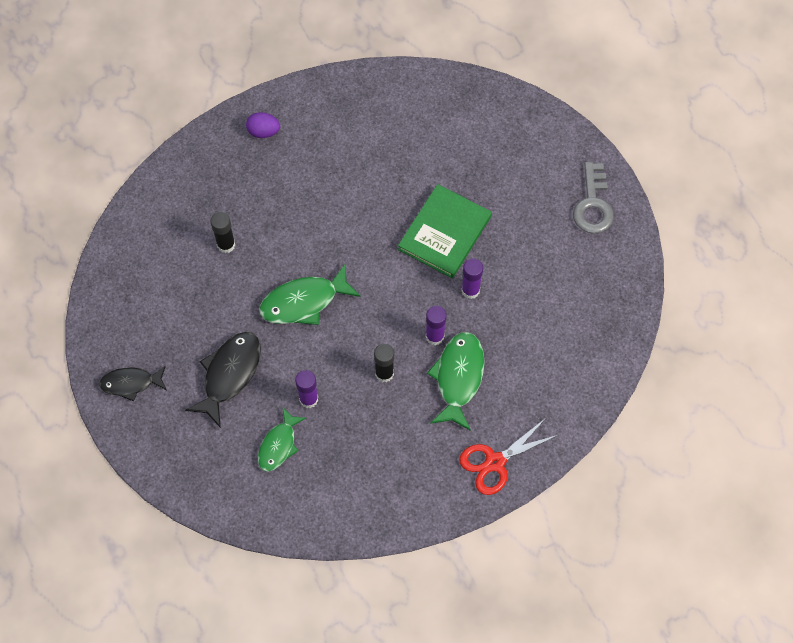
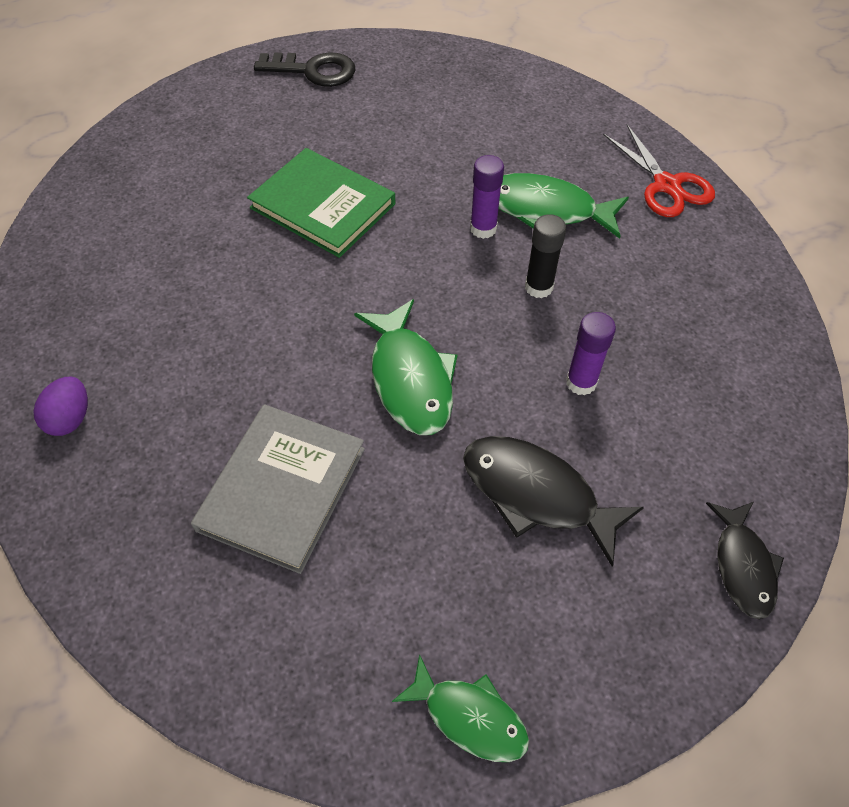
camera: 85 degrees left, 10 degrees down
(131, 383) = (552, 672): black fish -> black fish (742, 566)
(226, 245) = (282, 489): black glue stick -> grey book
(278, 445) = (662, 427): green fish -> green fish (469, 716)
(470, 290) = (416, 188): purple glue stick -> none
(593, 204) = (313, 71): grey key -> black key

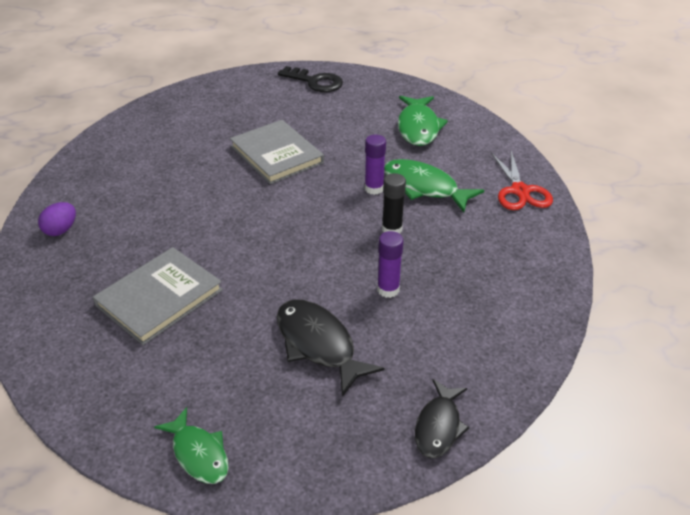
camera: 20 degrees right, 15 degrees down
(323, 206) = (276, 154): green book -> grey book
(410, 378) = (275, 259): green fish -> green fish (418, 127)

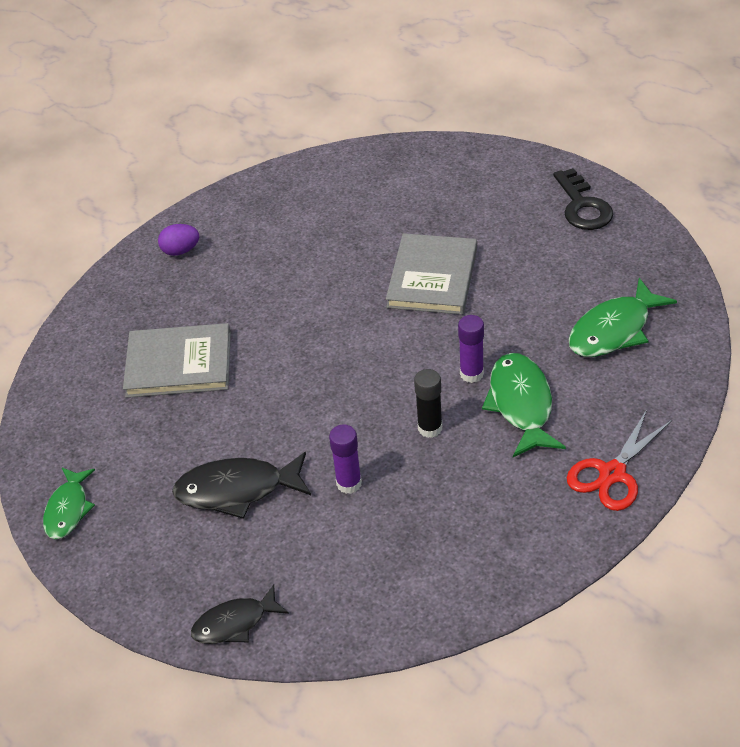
camera: 50 degrees right, 5 degrees up
(318, 344) = (237, 490): black fish -> black fish turned 105 degrees counterclockwise

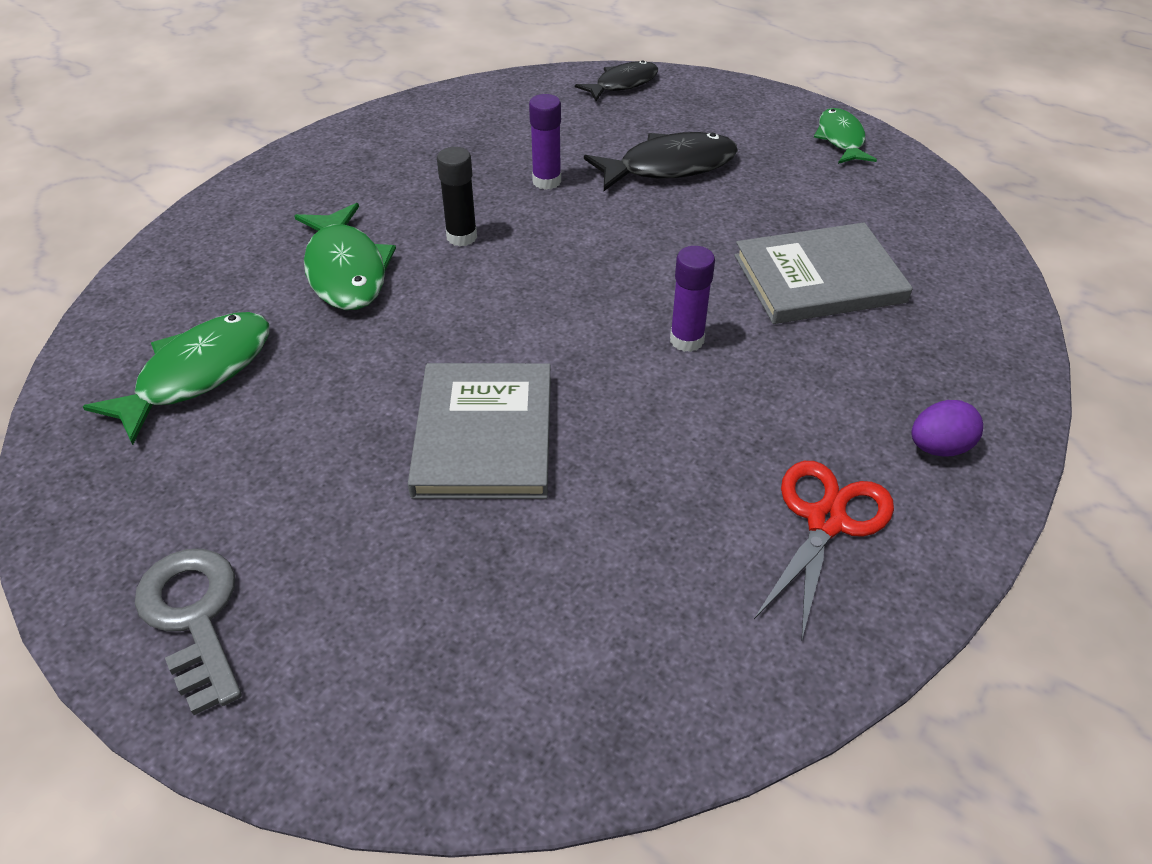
camera: 165 degrees right, 0 degrees up
(471, 374) = (412, 299): purple glue stick -> purple glue stick (687, 340)
(582, 206) = (193, 617): black key -> grey key
(612, 474) = (244, 212): red scissors -> red scissors (825, 521)

